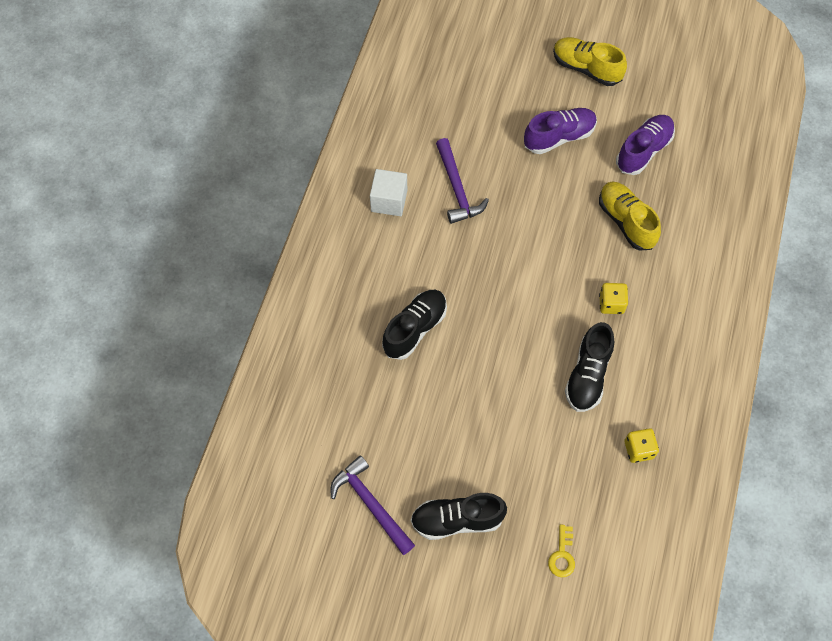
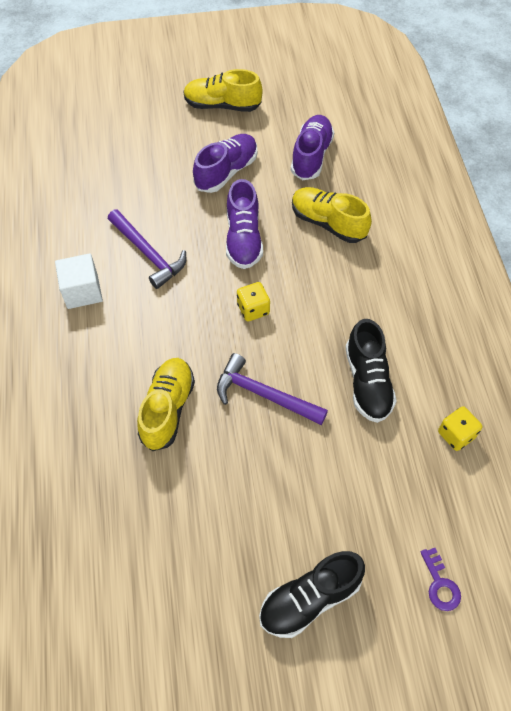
camera: 25 degrees left, 5 degrees down
(371, 504) = (205, 626): purple hammer -> purple hammer (264, 394)
(415, 329) = (167, 409): black shoe -> yellow shoe
(544, 207) = (243, 238): none -> purple shoe
(562, 555) = (440, 584): yellow key -> purple key
(611, 304) = (354, 303): yellow dice -> yellow dice (253, 309)

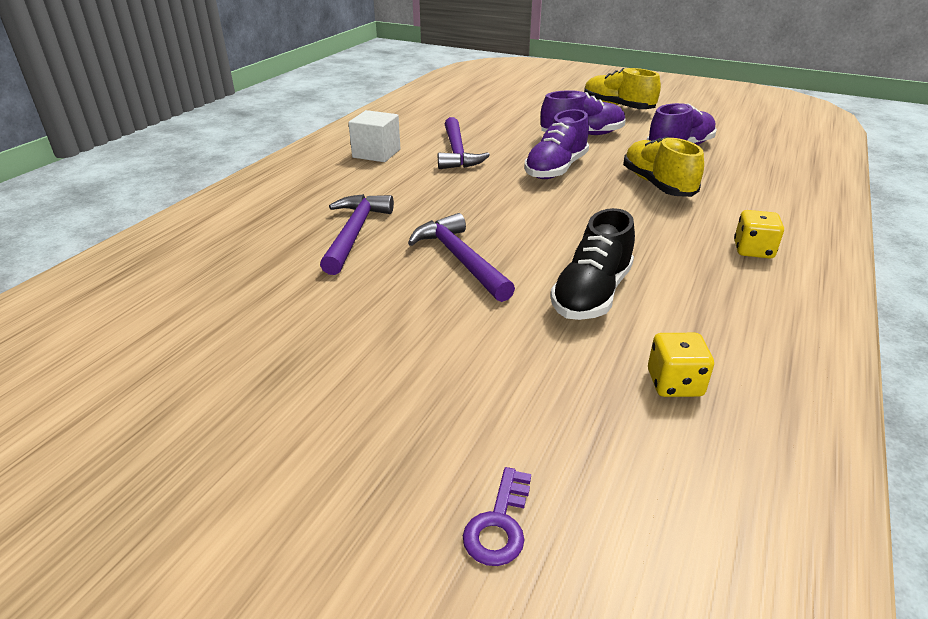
camera: 35 degrees right, 25 degrees down
(167, 409) = (355, 233): yellow shoe -> purple hammer
(253, 309) = (516, 207): yellow dice -> yellow dice (753, 250)
(310, 599) = (307, 436): black shoe -> none

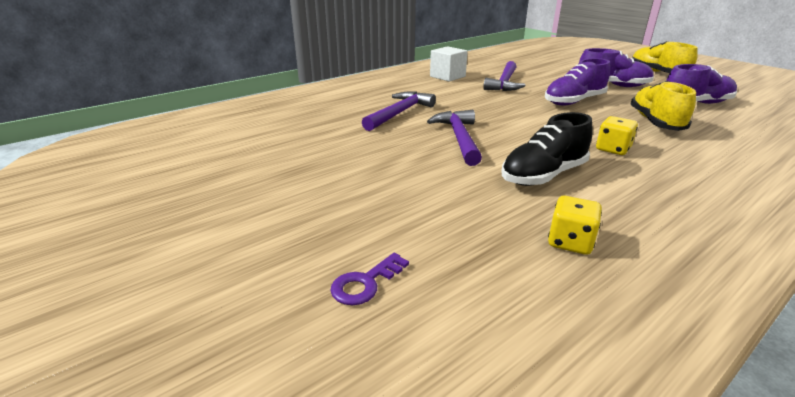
camera: 25 degrees right, 5 degrees down
(753, 250) = (716, 176): yellow dice -> yellow dice (613, 149)

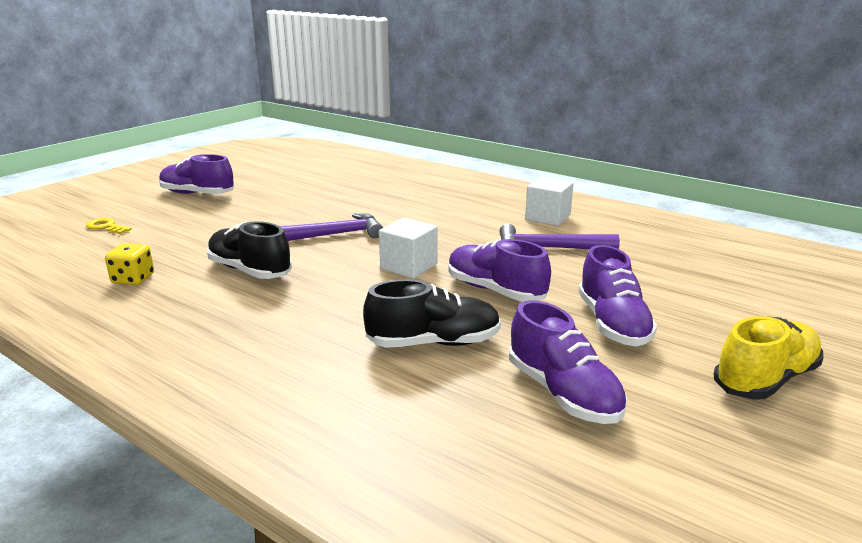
camera: 75 degrees right, 5 degrees down
(264, 208) = (197, 194): none -> purple shoe
(365, 283) = (106, 227): purple key -> yellow key
(399, 113) = (392, 208): purple hammer -> none
(533, 118) = (408, 266): none -> white cube
(613, 149) = (322, 306): yellow dice -> none
(655, 122) = (433, 343): yellow shoe -> black shoe

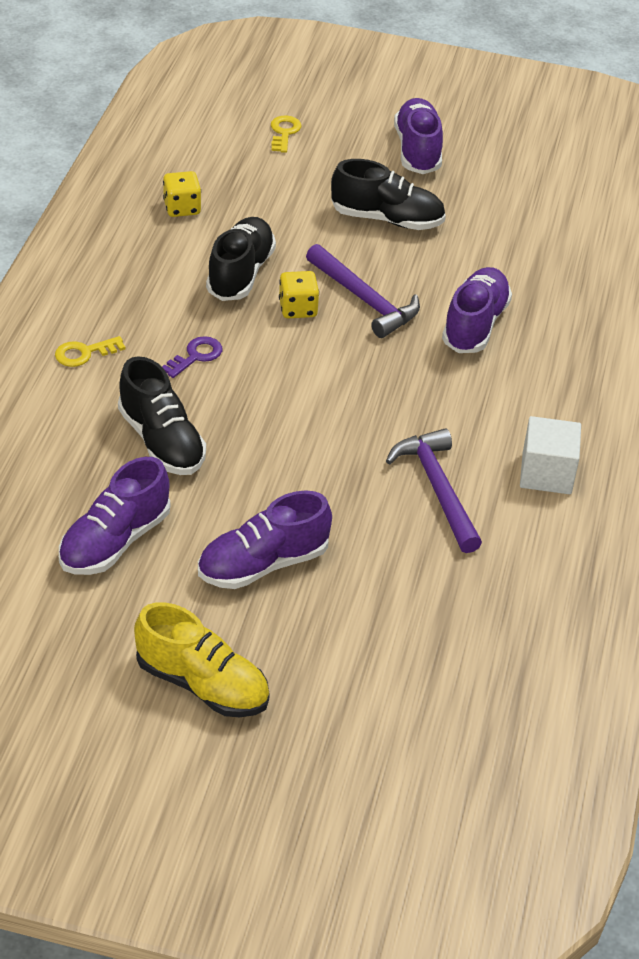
camera: 65 degrees right, 20 degrees up
(255, 214) = (387, 219): none -> black shoe
(274, 362) = (84, 353): none -> yellow key
(317, 258) = (298, 309): none -> yellow dice
(333, 307) = (196, 356): none -> purple key
(408, 266) = (316, 383): white cube -> none
(495, 290) = (293, 462): purple shoe -> purple shoe (475, 325)

